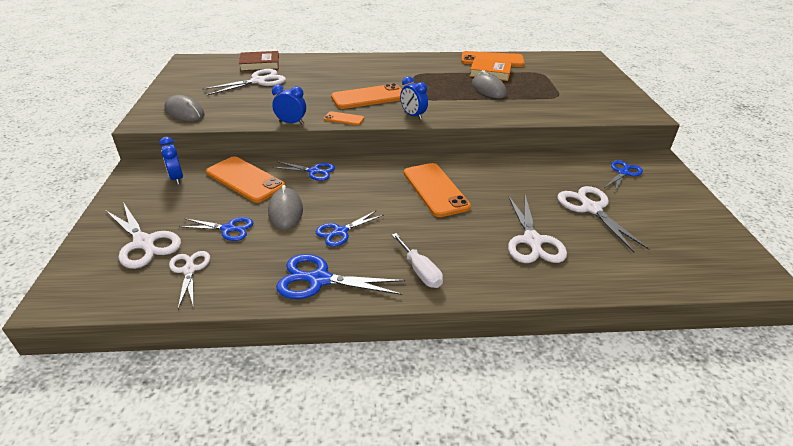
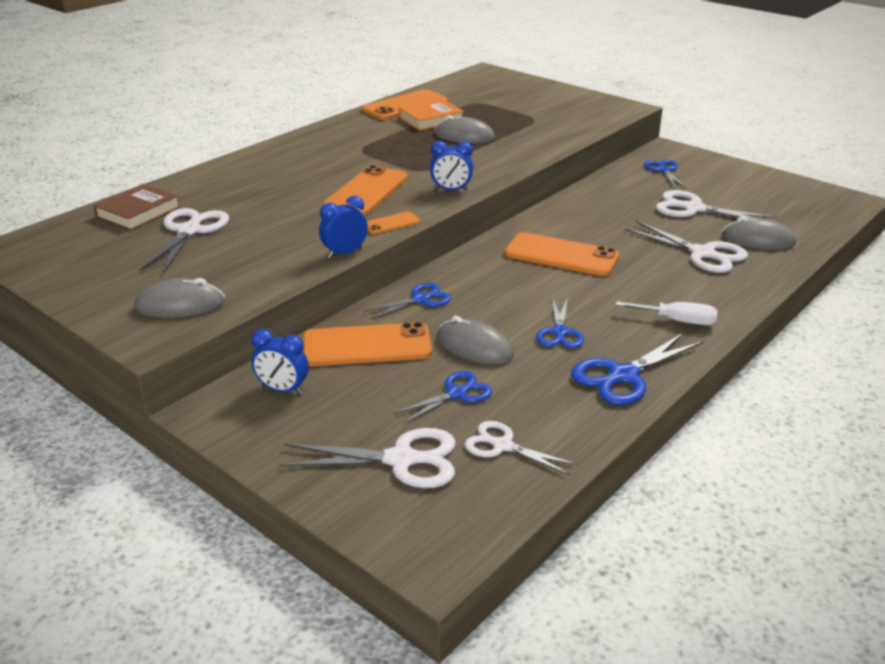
camera: 45 degrees left, 5 degrees down
(598, 256) = (758, 240): none -> grey mouse

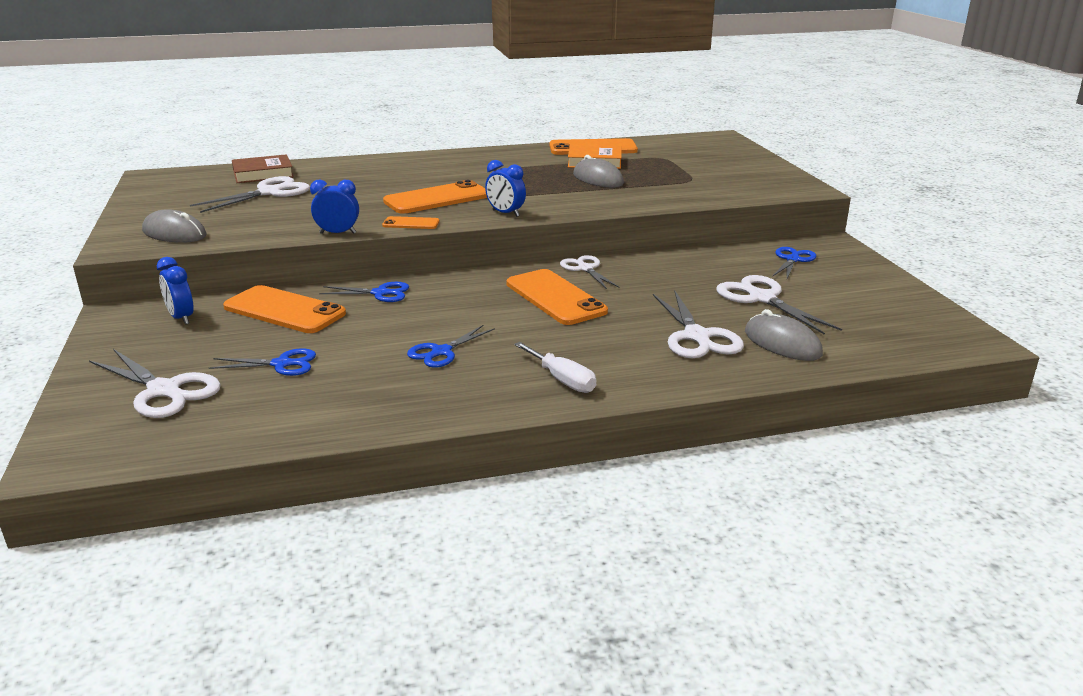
camera: 35 degrees right, 5 degrees down
(474, 347) = (356, 338): grey mouse -> none
(501, 445) = (243, 411): white scissors -> white scissors (585, 268)
(622, 376) = (429, 402): blue scissors -> none

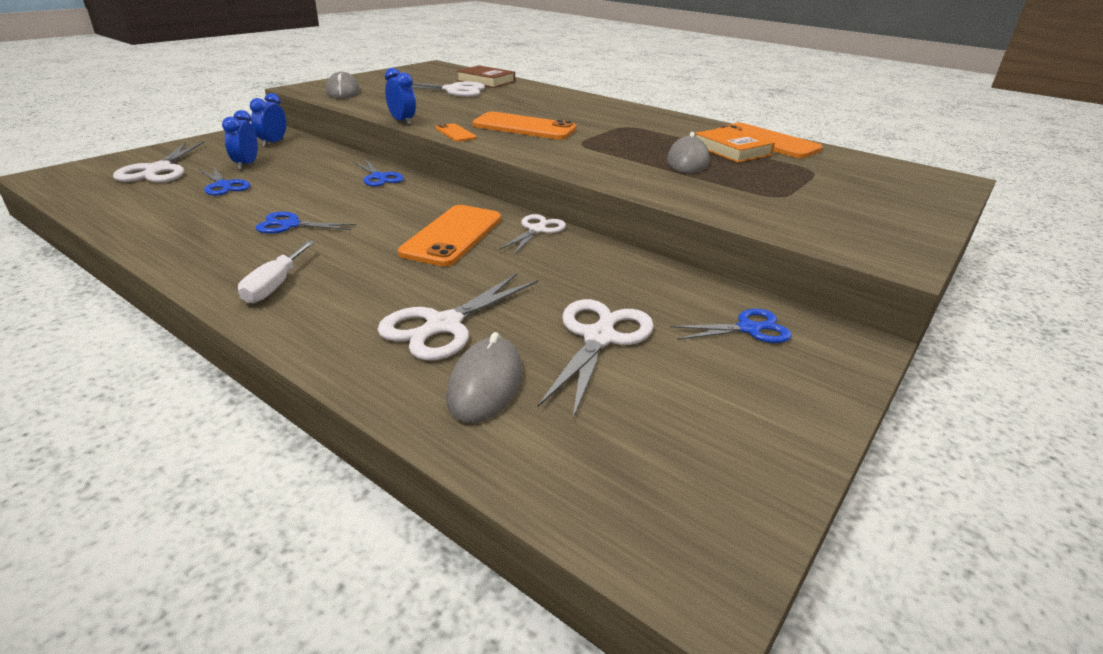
camera: 50 degrees right, 5 degrees up
(284, 310) = (314, 162): orange phone -> none
(505, 213) = (531, 152): blue clock -> blue clock (246, 165)

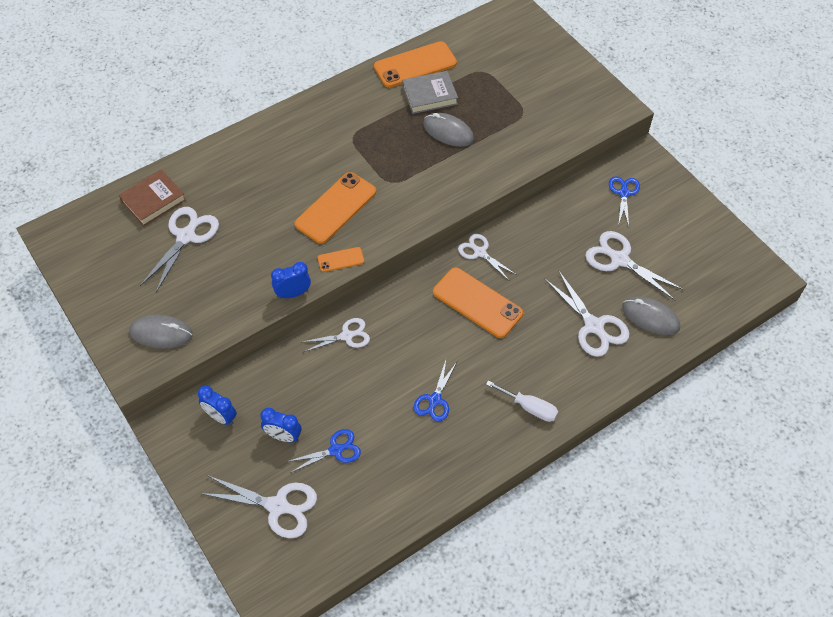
camera: 70 degrees left, 25 degrees up
(379, 177) = (347, 336): blue scissors -> white scissors
(731, 150) = (429, 95): orange book -> grey book

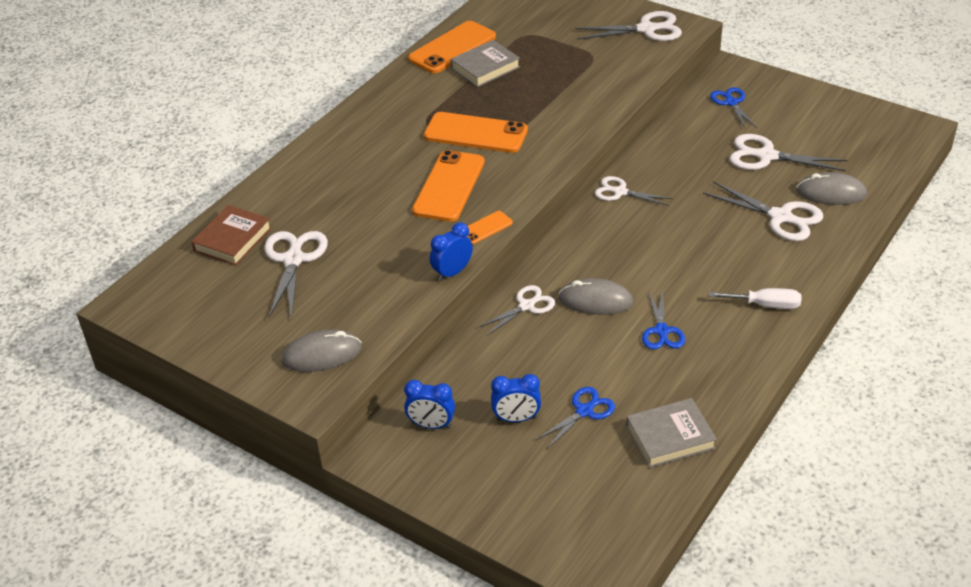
camera: 20 degrees left, 15 degrees down
(278, 506) = (555, 485): white scissors -> white scissors (647, 29)
(385, 500) = (670, 437): none -> grey book
(448, 132) = (526, 91): grey mouse -> grey mouse (595, 300)
(477, 302) = (647, 234): orange phone -> orange phone (476, 133)

